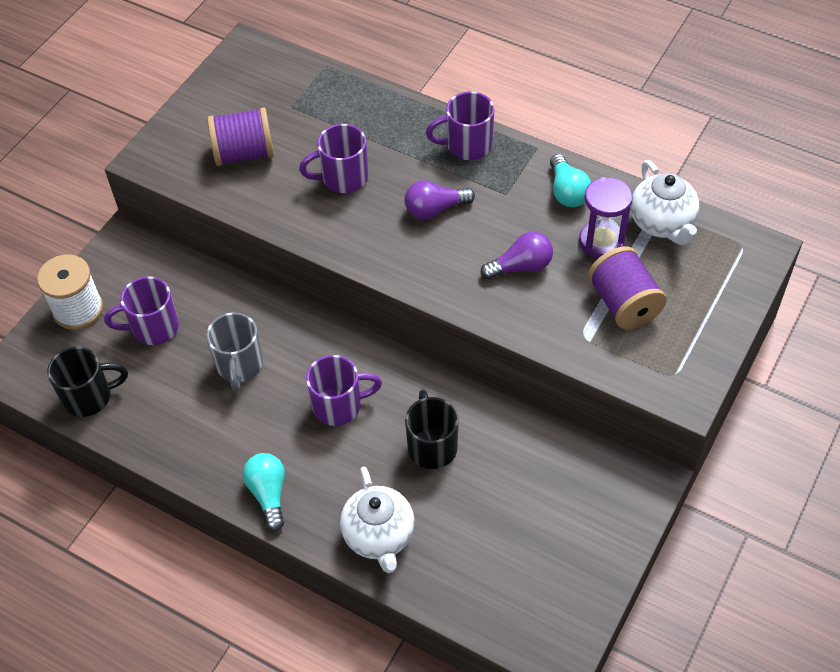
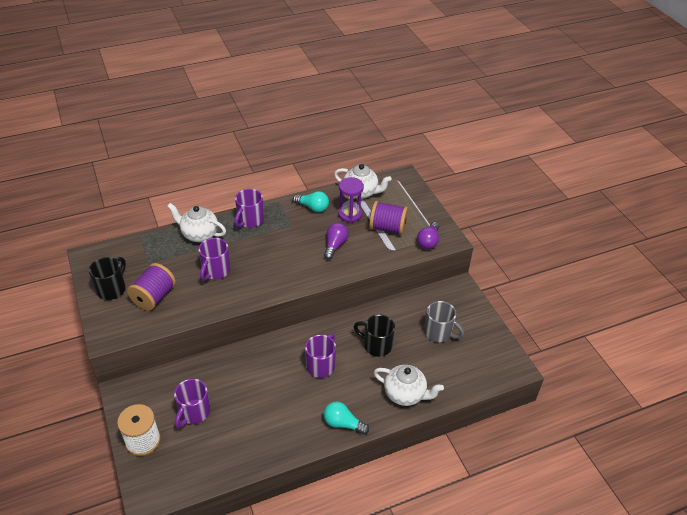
camera: 55 degrees left, 10 degrees down
(90, 397) = (206, 468): black mug -> black mug (112, 289)
(239, 366) = (257, 390): grey mug -> grey mug (439, 333)
(387, 116) = (199, 234): none -> white teapot
(435, 209) = (272, 252): purple light bulb -> purple light bulb (428, 241)

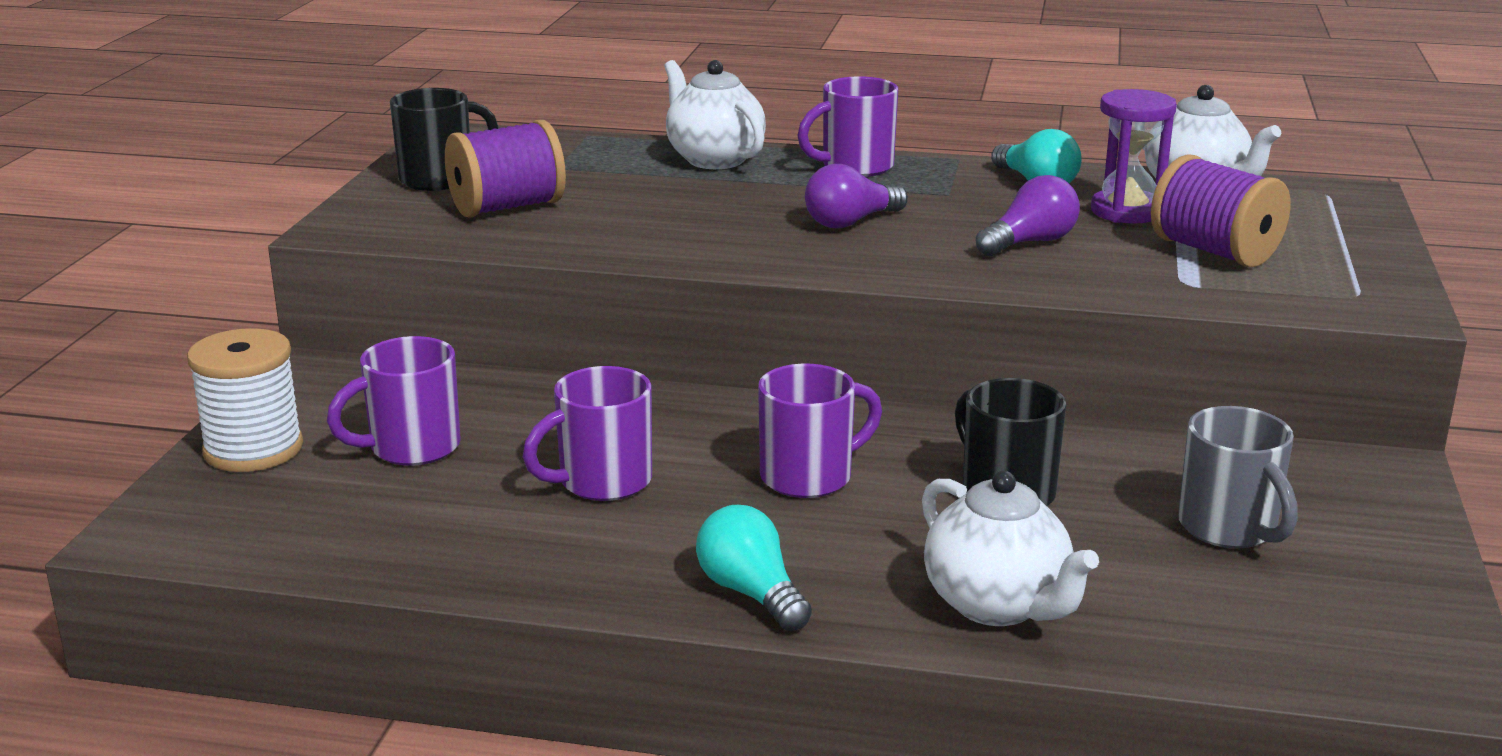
camera: 35 degrees right, 20 degrees down
(215, 271) = (685, 209): purple mug -> purple mug (602, 482)
(428, 241) = (1320, 297): purple light bulb -> purple light bulb (851, 222)

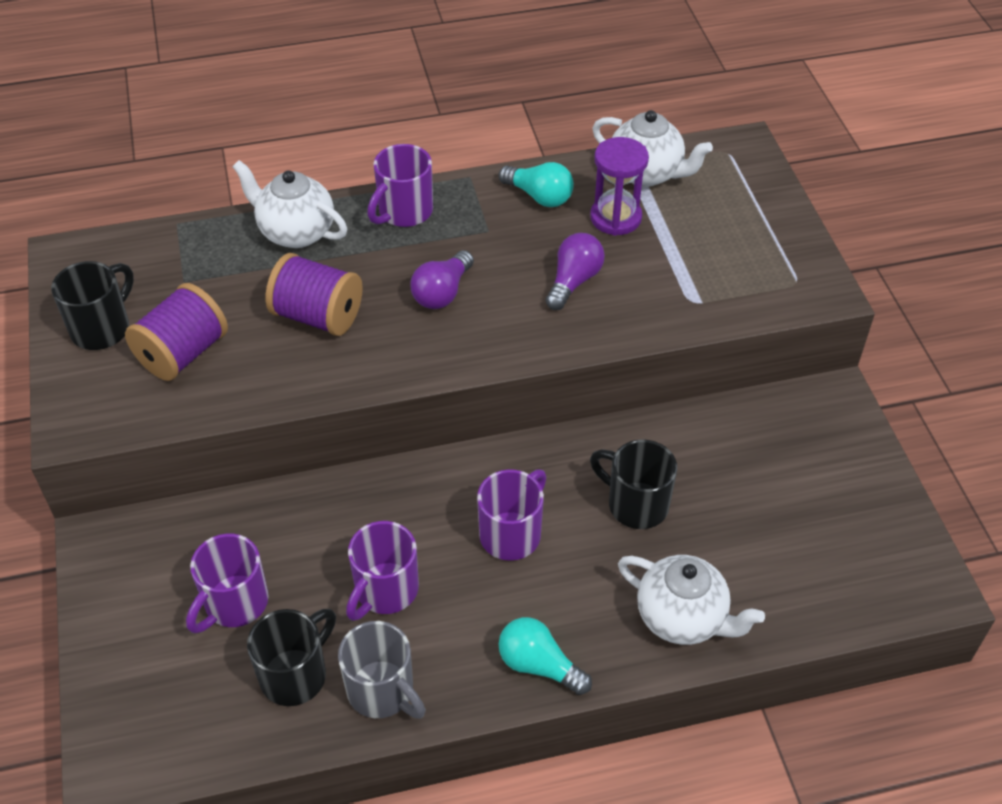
camera: 25 degrees left, 25 degrees up
(253, 449) = (123, 648): white spool -> none
(429, 519) = (296, 674): none -> black mug
(1214, 251) = (692, 254): purple spool -> purple spool (318, 316)
(1230, 529) = (775, 492): grey mug -> grey mug (382, 692)

